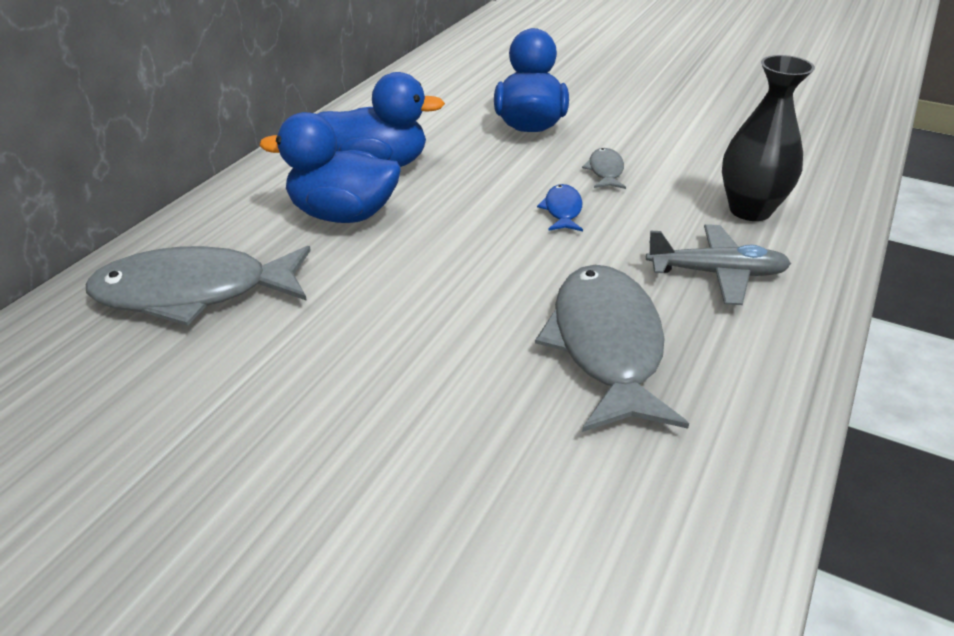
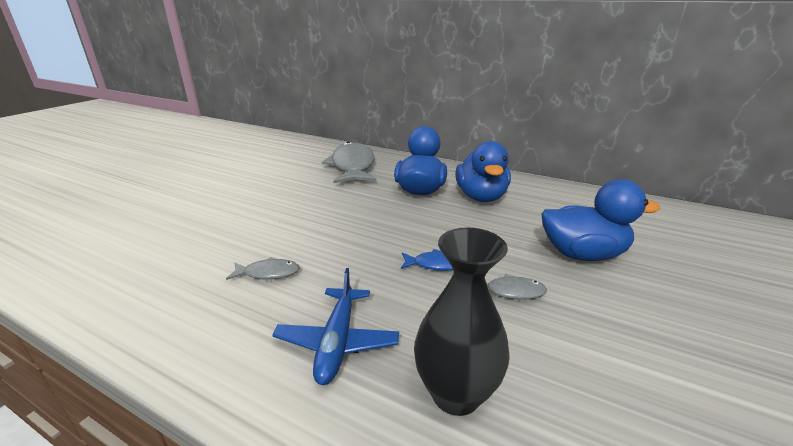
camera: 90 degrees right, 10 degrees down
(606, 345) = (268, 273): grey fish -> grey fish, size x0.44
(717, 273) = (337, 342): grey plane -> blue plane

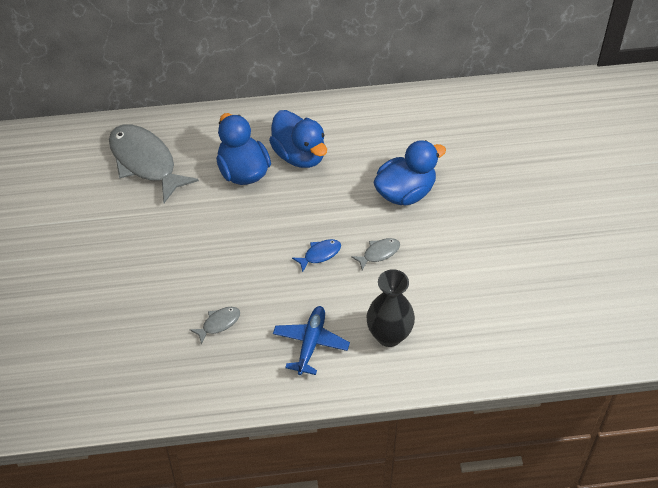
camera: 35 degrees left, 25 degrees up
(337, 342) = (310, 343): blue plane -> blue plane turned 135 degrees counterclockwise

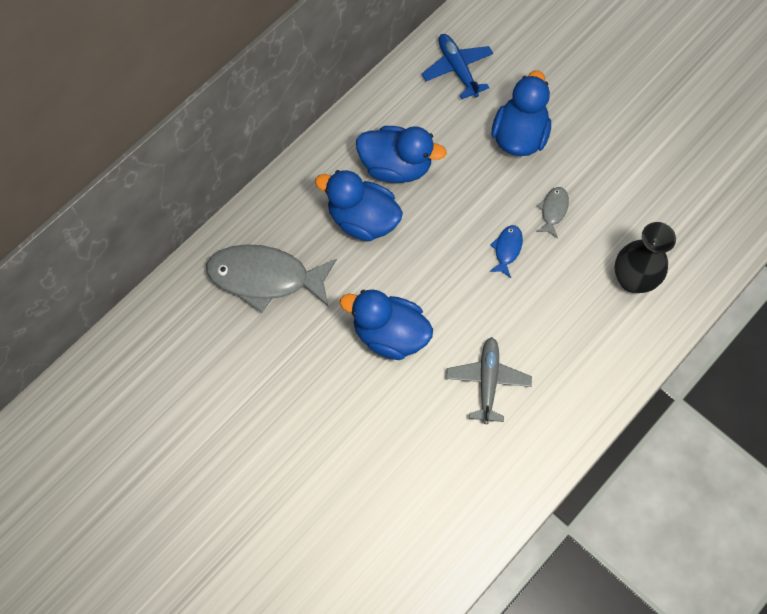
camera: 40 degrees left, 15 degrees up
(186, 249) = (389, 334): none -> blue duck
(219, 323) = (487, 381): grey fish -> grey plane
(310, 343) = (579, 337): blue plane -> blue plane (457, 69)

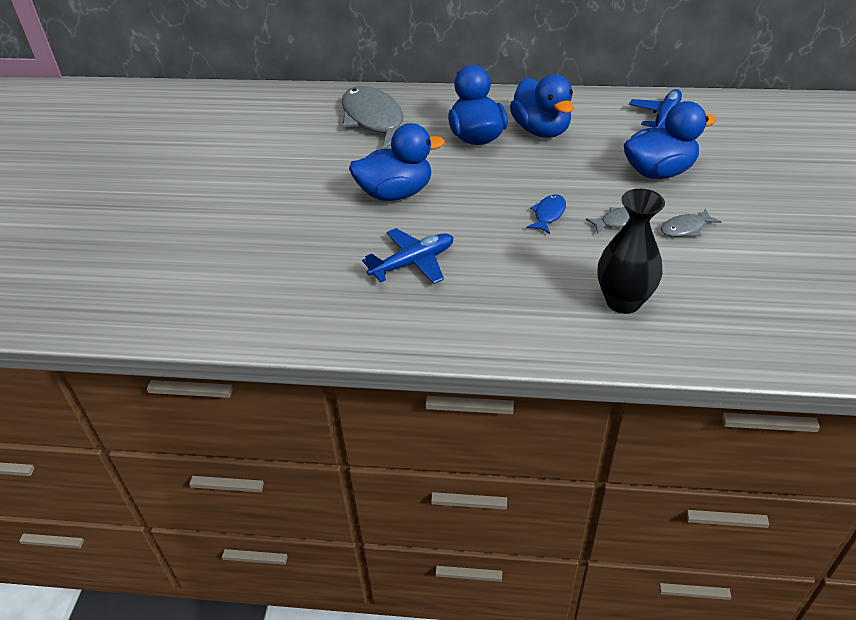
camera: 55 degrees right, 25 degrees down
(389, 334) = (395, 193): blue duck -> blue duck turned 90 degrees clockwise
(487, 381) = (413, 263): grey plane -> blue plane
(507, 249) = (548, 214): blue fish -> blue fish turned 45 degrees counterclockwise
(593, 178) = (685, 228): none -> grey fish

